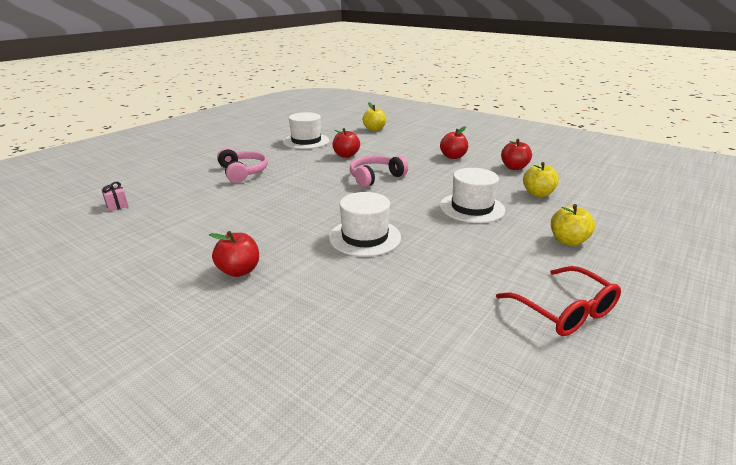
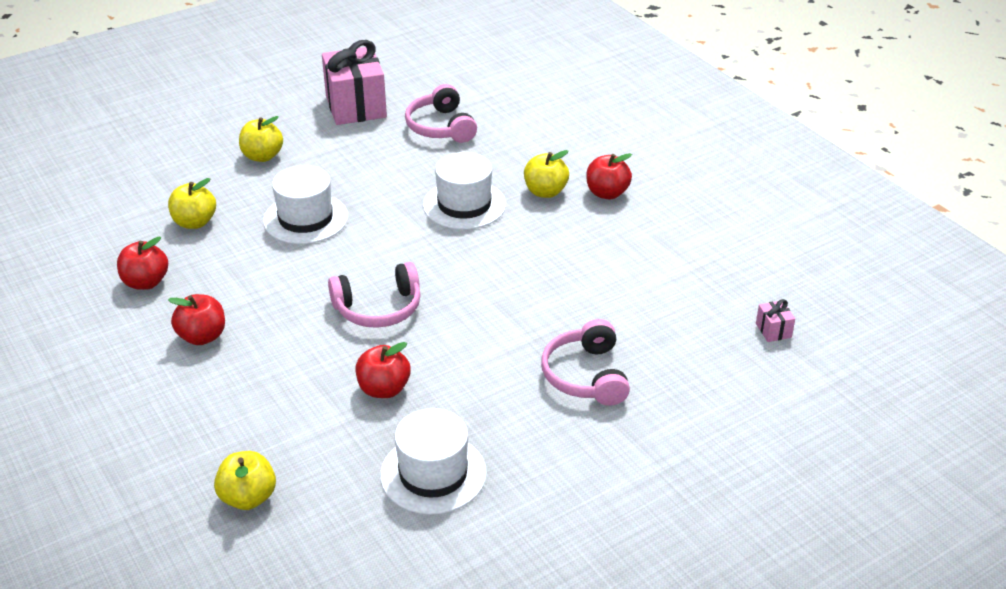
camera: 160 degrees left, 10 degrees up
(299, 260) = (545, 192): none -> yellow apple
(447, 307) = (441, 127): none -> pink headphones
(564, 311) = (356, 107): red glasses -> pink gift

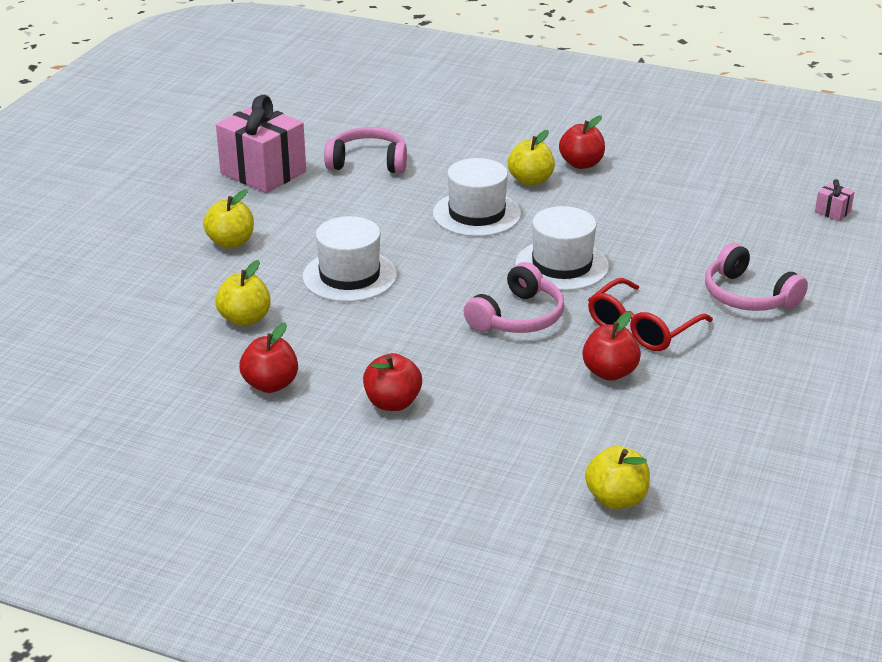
camera: 35 degrees left, 5 degrees down
(433, 474) = (734, 412): white hat -> white hat (562, 265)
(441, 127) = (368, 162): pink headphones -> pink headphones turned 150 degrees clockwise
(459, 363) = (641, 328): none -> red glasses

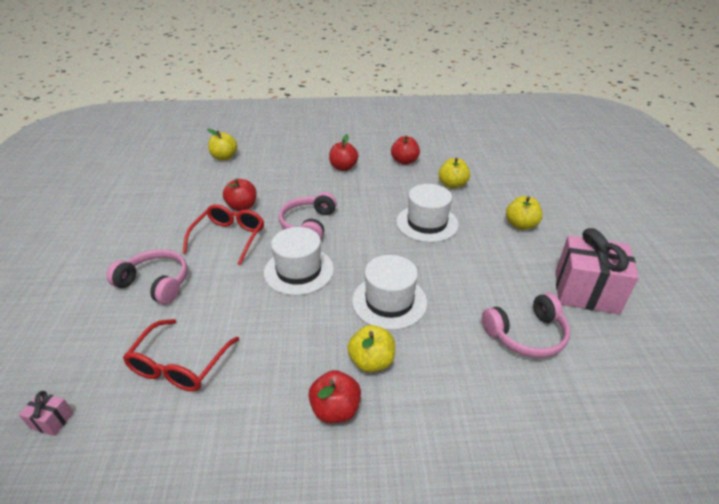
camera: 155 degrees right, 5 degrees up
(717, 219) = (179, 365): none -> red glasses

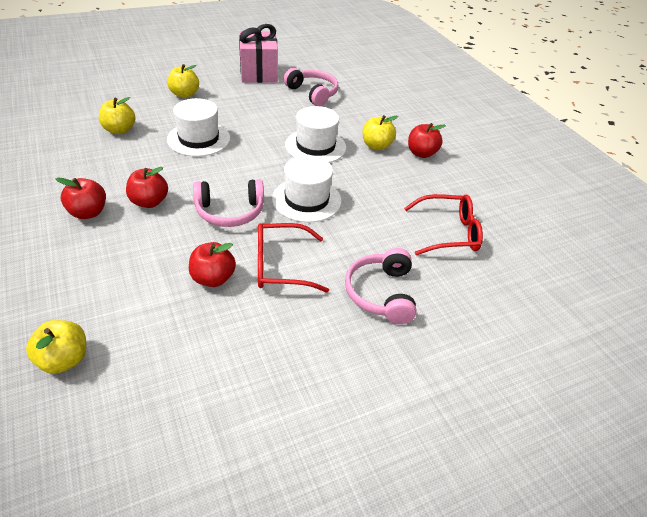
camera: 115 degrees left, 5 degrees up
(52, 420) = (541, 279): pink gift -> none
(404, 161) = (65, 166): red apple -> red apple (149, 202)

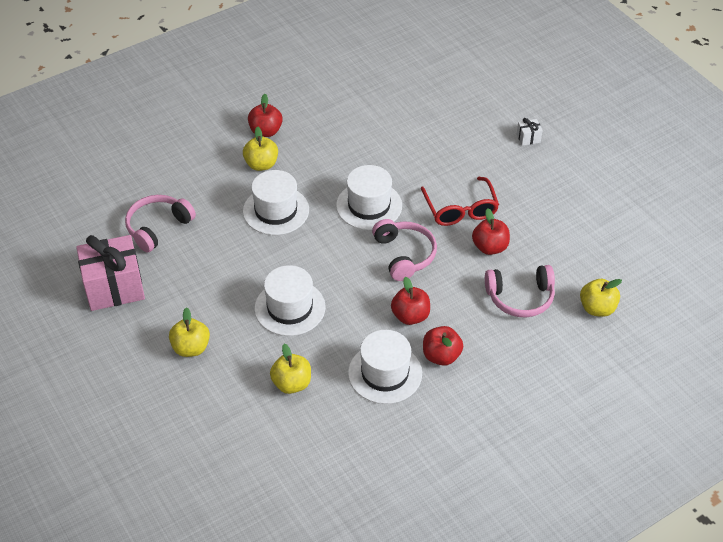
camera: 95 degrees left, 5 degrees up
(94, 176) = (385, 373): none -> white hat
(381, 293) = (468, 149): pink headphones -> pink headphones (520, 297)
(398, 363) = (528, 138): none -> white gift
(448, 232) = (383, 113): red glasses -> none

